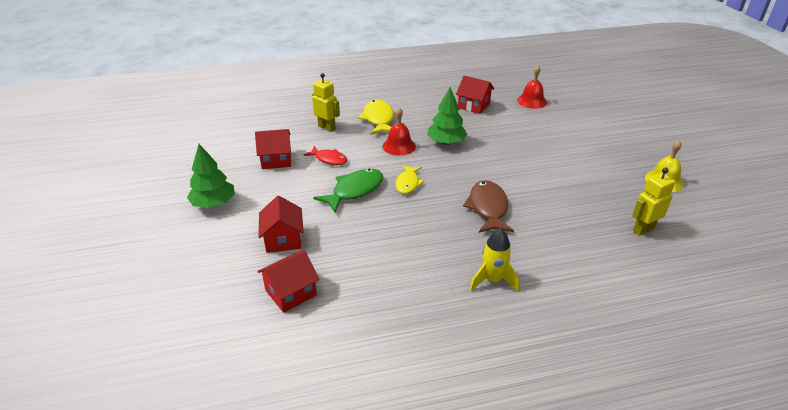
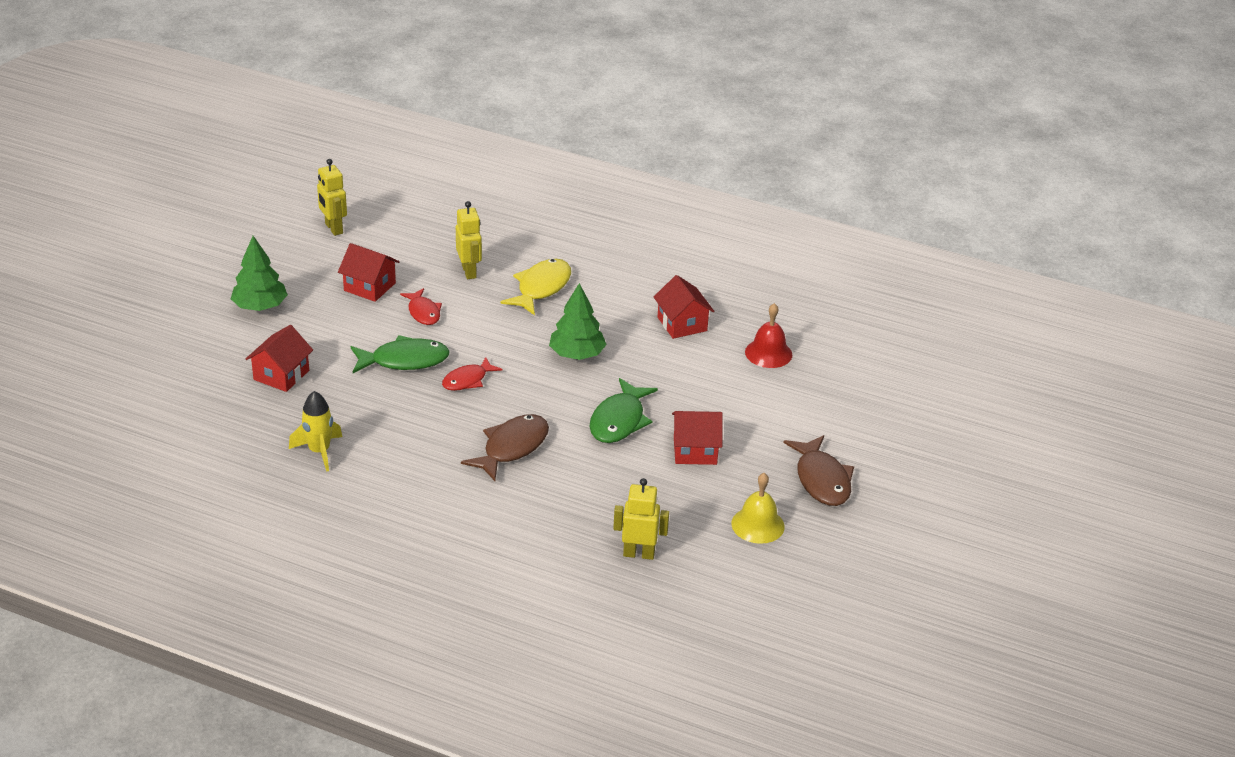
camera: 35 degrees right, 0 degrees up
(211, 139) = (333, 228): none -> yellow robot
(291, 293) = (234, 425): red house -> red house (695, 451)
(399, 146) = (517, 333): red bell -> none
(408, 183) = (467, 380): yellow fish -> red fish
(492, 280) = (415, 511): yellow rocket -> yellow rocket (319, 451)
(518, 164) = (619, 421): none -> green fish
(649, 144) = (822, 480): none -> brown fish

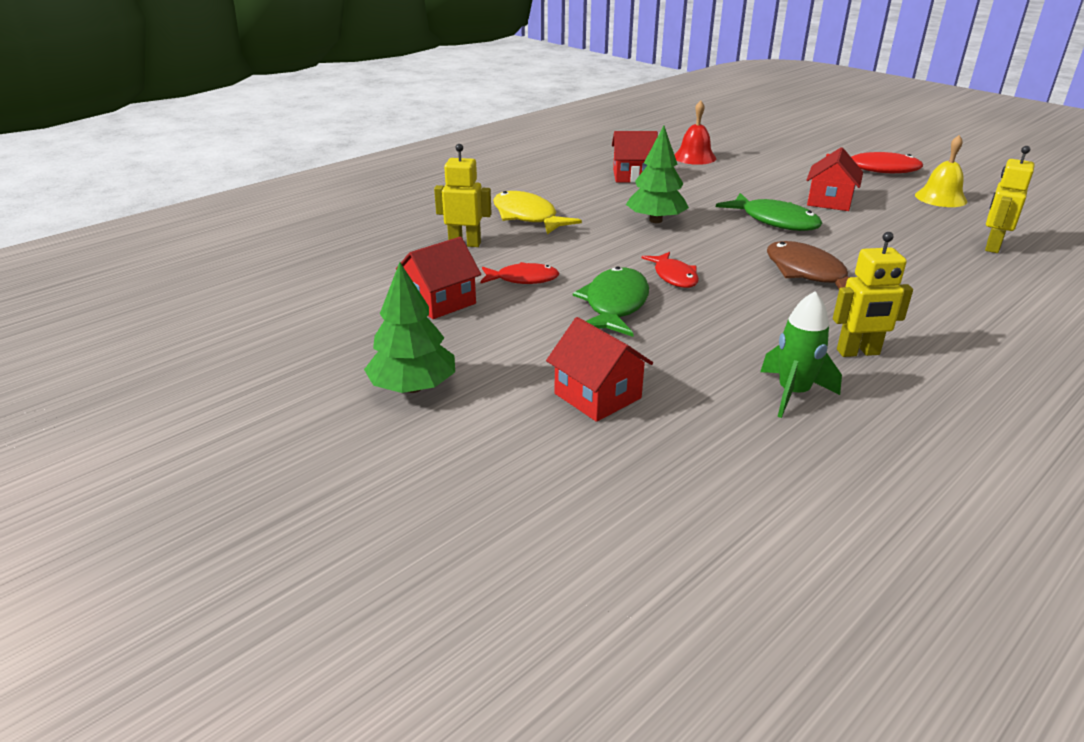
camera: 65 degrees left, 5 degrees down
(319, 451) = (793, 393): yellow rocket -> green rocket
(333, 228) = (284, 304): yellow robot -> yellow robot (858, 352)
(822, 480) = (877, 169): brown fish -> red fish

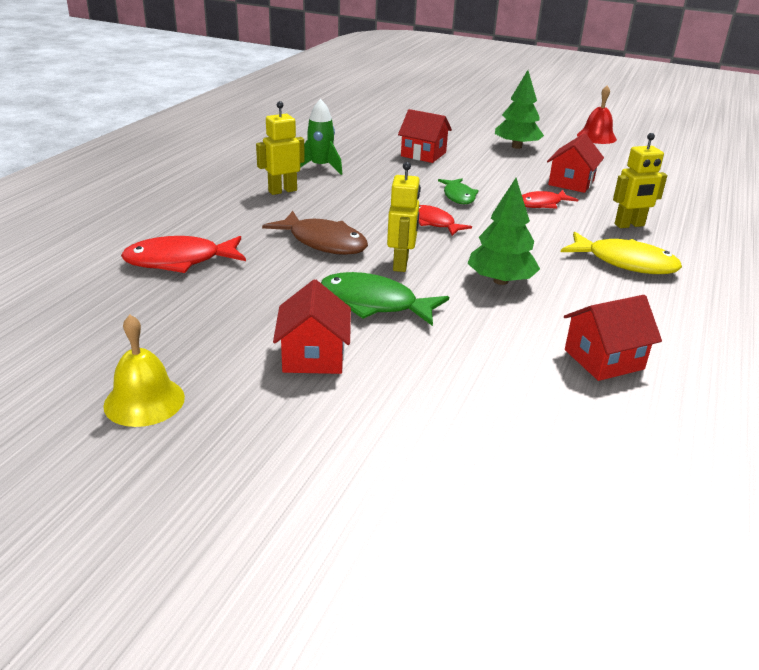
camera: 155 degrees right, 0 degrees up
(614, 305) = (458, 196): green fish -> green fish, size x0.65
(694, 157) = (566, 441): red bell -> red bell (596, 137)
(877, 169) = (232, 477): red fish -> red fish (179, 261)
(992, 246) = (125, 308): yellow robot -> yellow robot (401, 264)

